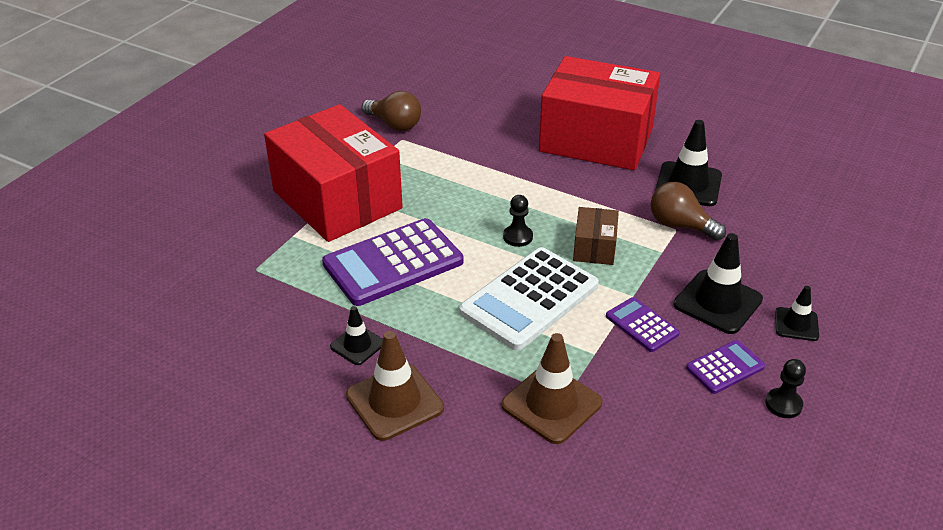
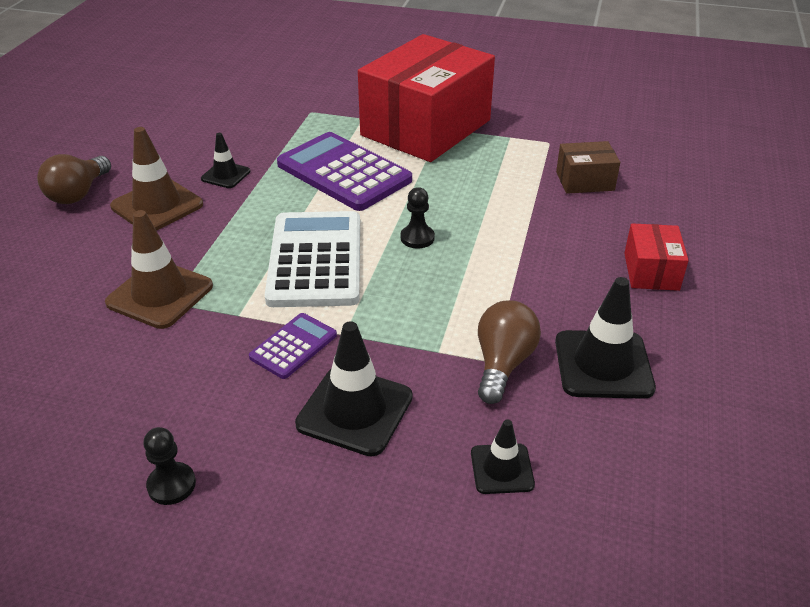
camera: 75 degrees right, 0 degrees up
(394, 124) = (572, 133): brown light bulb -> brown light bulb (78, 193)
(529, 299) = (315, 260): white calculator -> white calculator turned 60 degrees clockwise
(594, 248) = (422, 295): brown box -> brown box (585, 181)
(596, 139) = (651, 271): red box -> red box, size x0.43
(725, 367) = (232, 424): purple calculator -> none
(796, 324) = (331, 496): black traffic cone -> black traffic cone (502, 469)

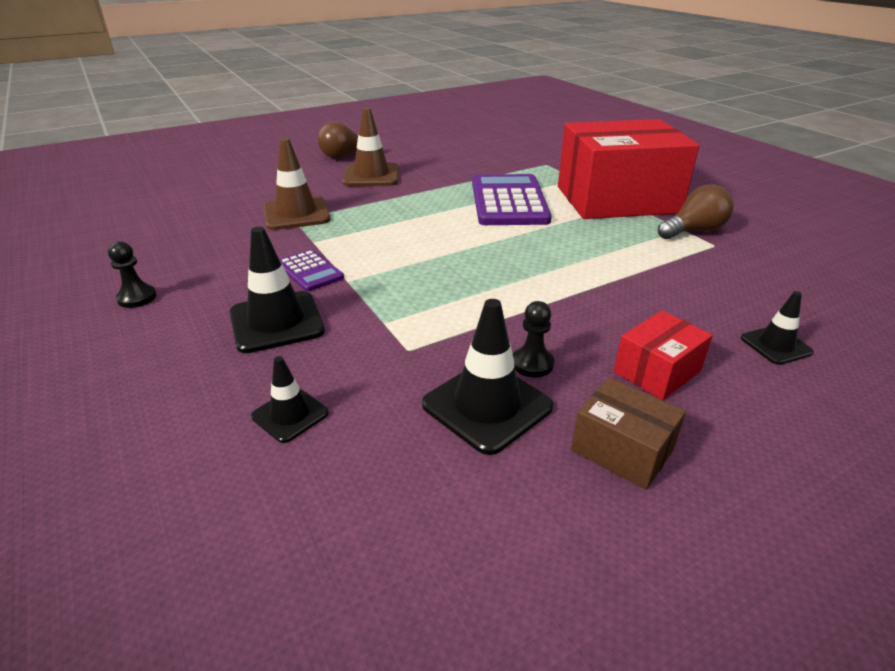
camera: 45 degrees right, 5 degrees down
(225, 175) = (434, 176): black traffic cone -> black traffic cone (775, 345)
(293, 346) = (310, 271): purple calculator -> purple calculator turned 60 degrees clockwise
(315, 260) = (405, 236): white calculator -> none
(417, 238) = (492, 255): black pawn -> black pawn (532, 363)
(503, 364) = (412, 356): brown light bulb -> brown light bulb (694, 231)
(585, 181) = (704, 282): brown box -> brown box (622, 450)

